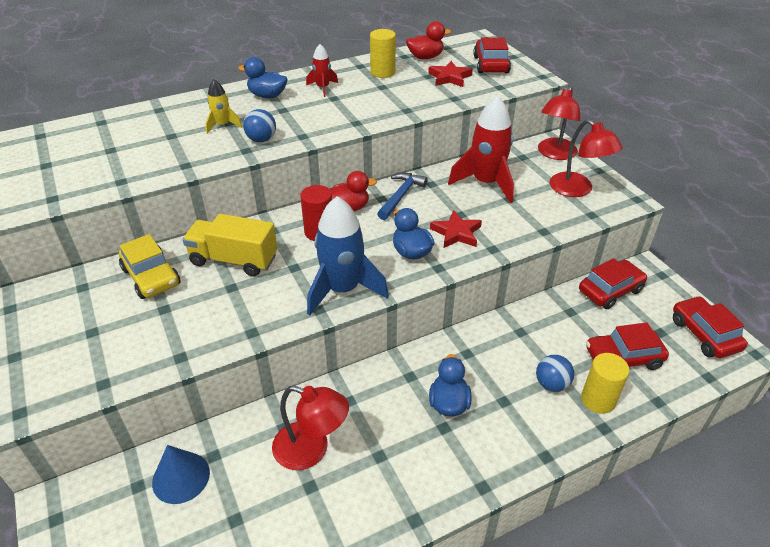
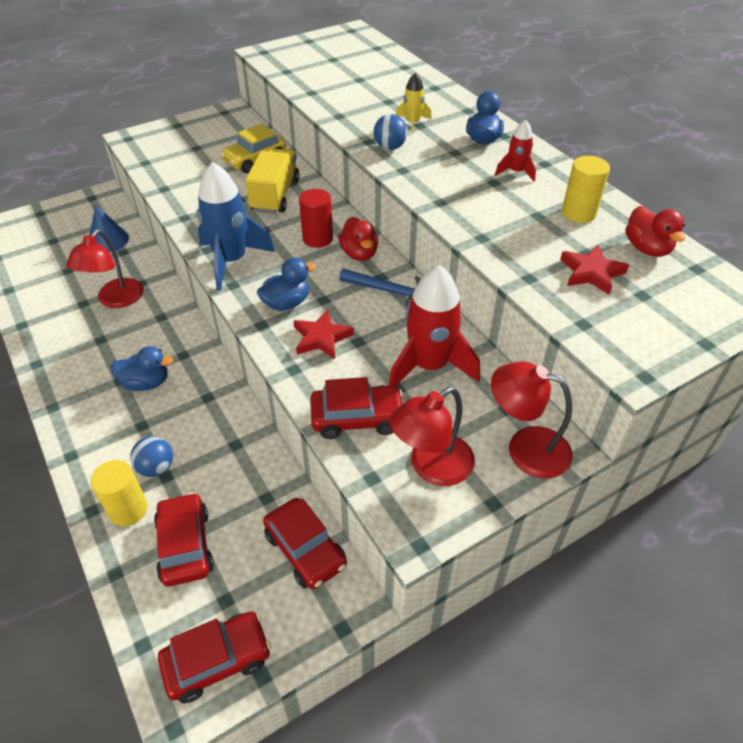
camera: 85 degrees right, 5 degrees up
(491, 65) = (658, 316): red car -> red car (357, 418)

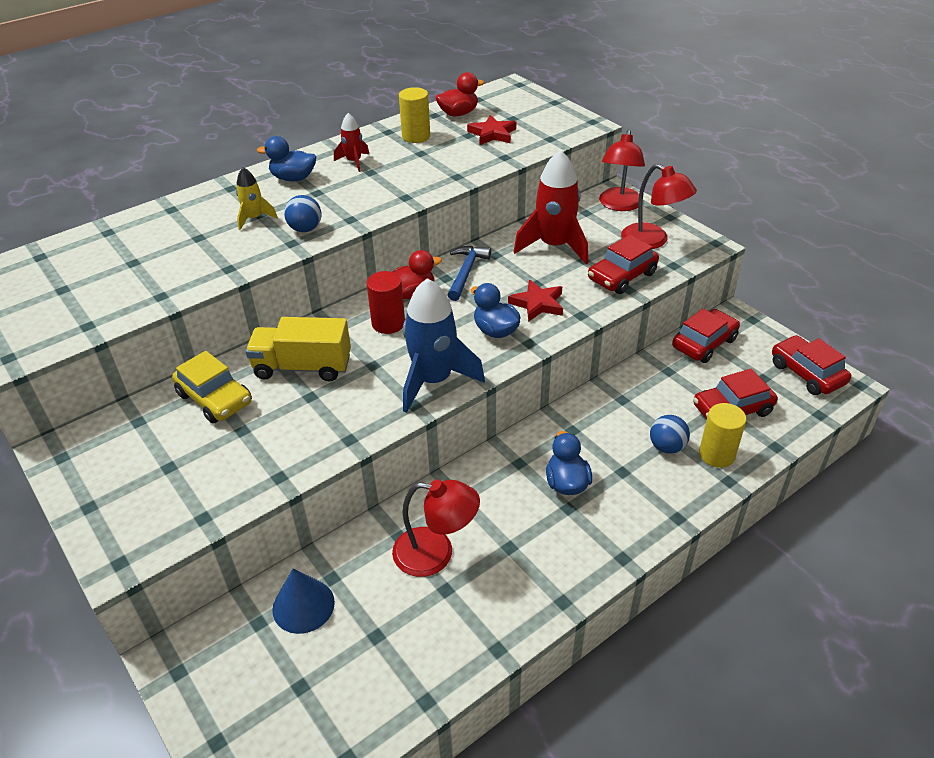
camera: 95 degrees left, 5 degrees down
(357, 418) = (621, 276): red car -> red car turned 120 degrees counterclockwise

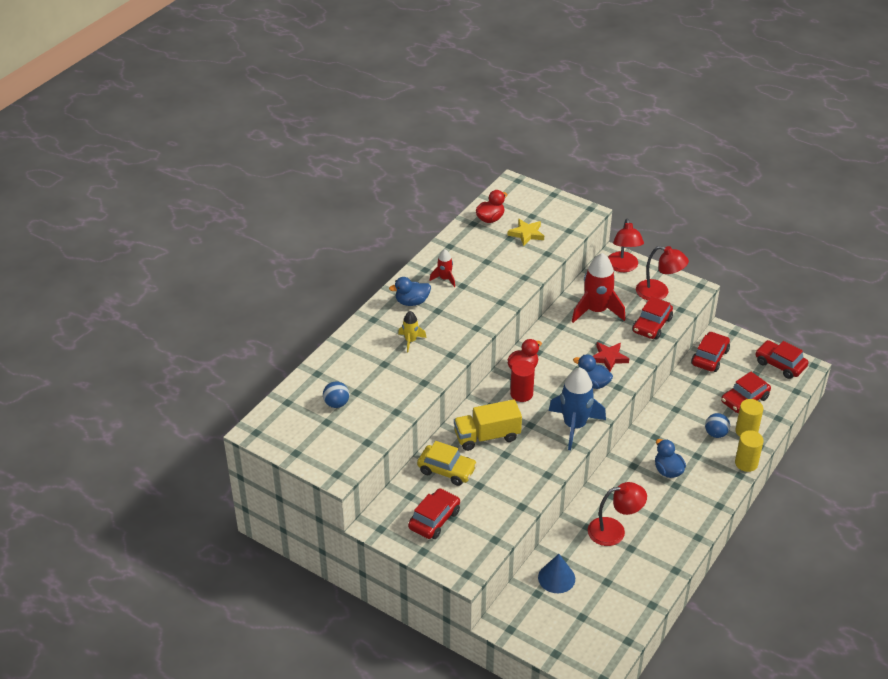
camera: 20 degrees left, 0 degrees up
(142, 464) = (434, 519): none -> red car
(305, 229) = (452, 342): blue ball -> blue ball (336, 404)
(416, 136) = (473, 247): yellow cylinder -> yellow cylinder (746, 463)
(466, 272) = (549, 344): blue hammer -> none
(492, 134) = (526, 234): red star -> yellow star

